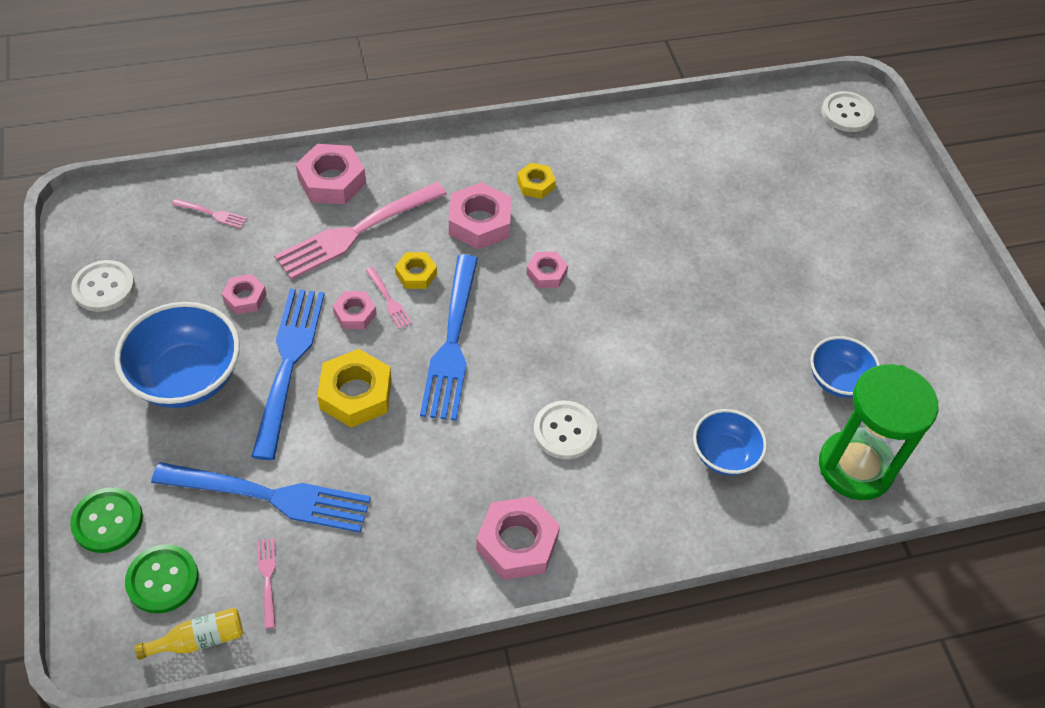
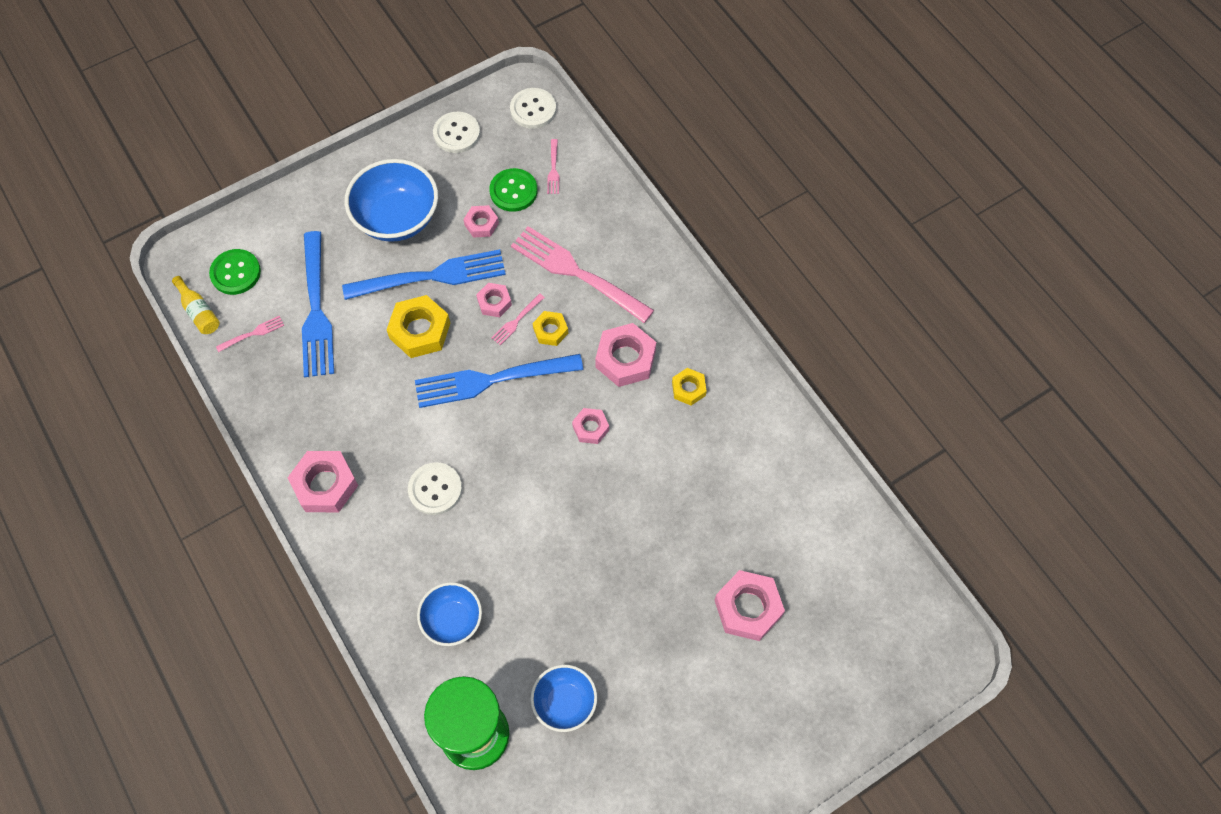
camera: 75 degrees right, 10 degrees up
(107, 521) = (269, 223): green button -> green button (513, 191)
(332, 181) = (623, 235): pink nut -> pink nut (748, 608)
(846, 113) = (921, 651): white button -> white button (533, 109)

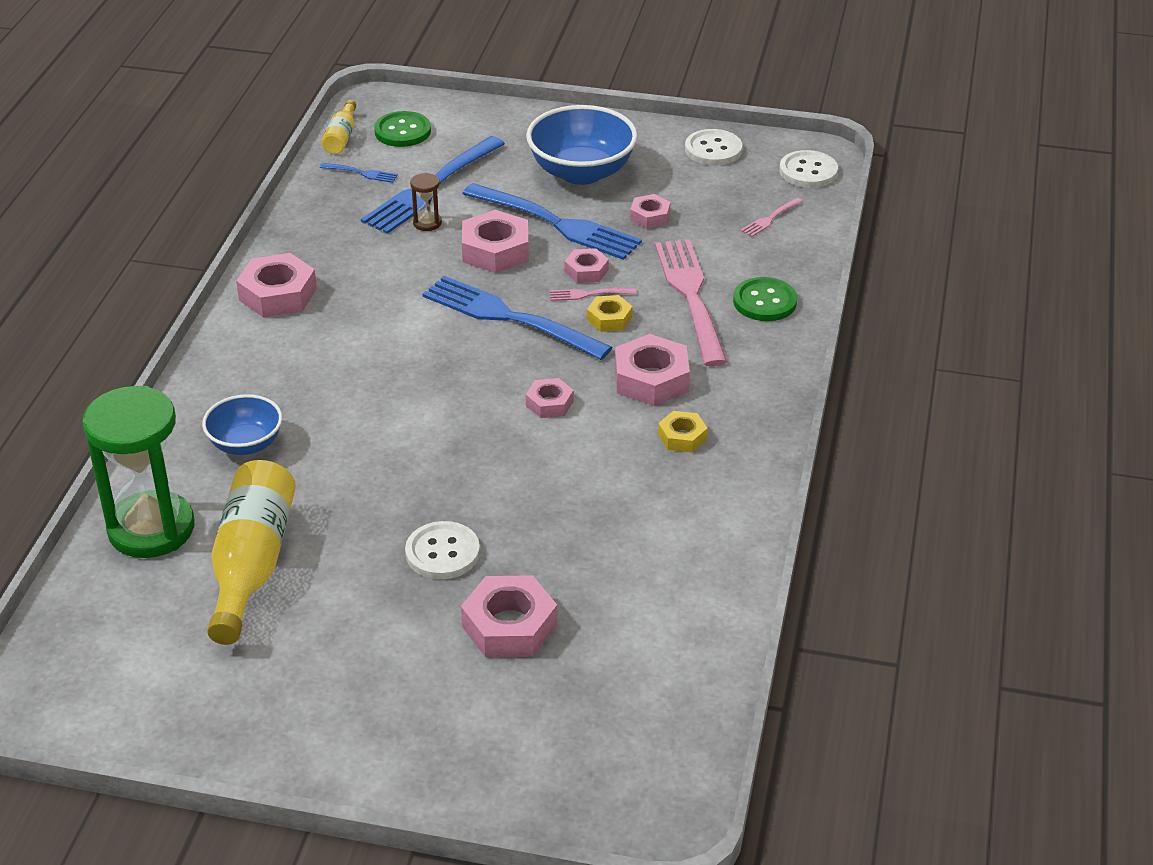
camera: 45 degrees right, 25 degrees down
(253, 333) = (361, 173): pink fork -> blue fork
(349, 343) = (427, 223): none -> brown hourglass
(420, 331) = (495, 250): yellow nut -> pink nut
(435, 489) = (358, 354): white button -> white button (442, 553)
(513, 191) = (711, 212): green button -> green button (764, 301)
(564, 702) = (252, 565): blue bowl -> yellow bottle

